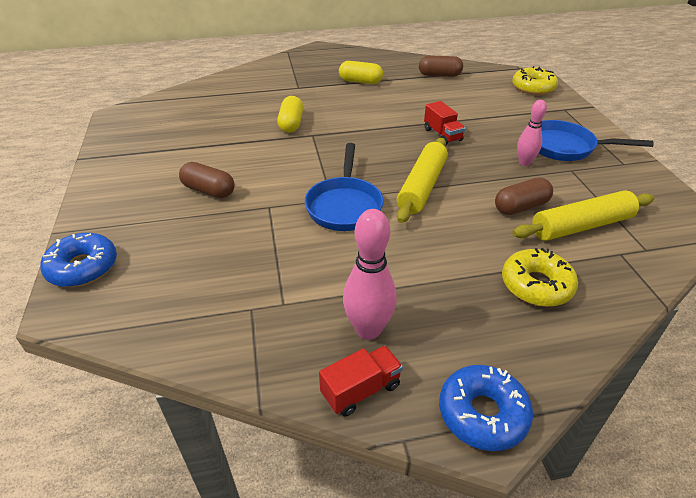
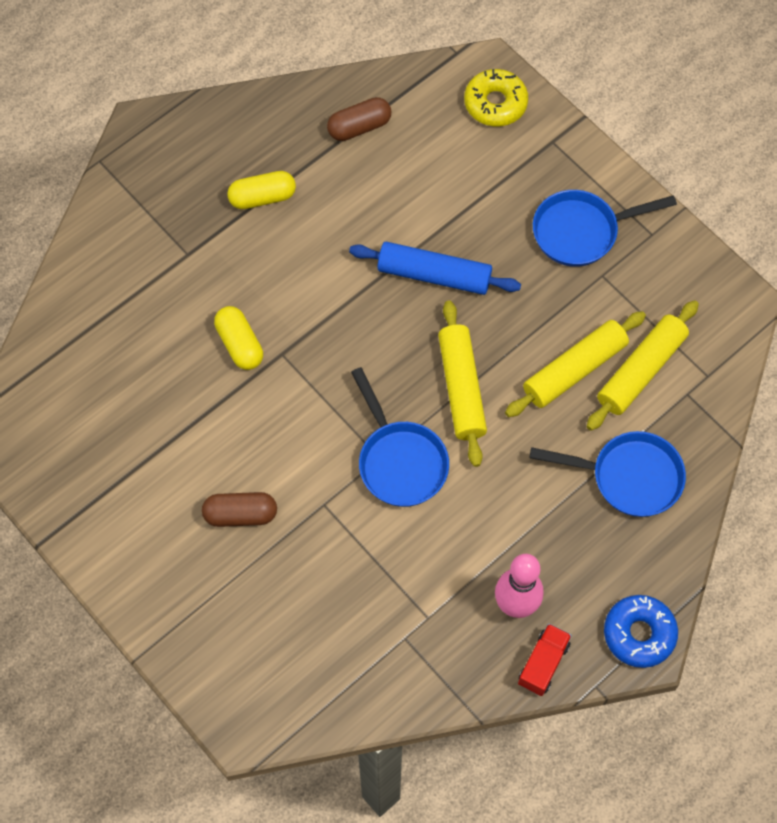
camera: 30 degrees left, 25 degrees up
(83, 267) = (212, 681): blue donut -> none
(442, 135) = (434, 275): red truck -> blue rolling pin
(521, 207) = (574, 370): brown capsule -> yellow rolling pin
(524, 162) = (548, 286): pink bowling pin -> none
(536, 285) = (629, 477): yellow donut -> blue pan

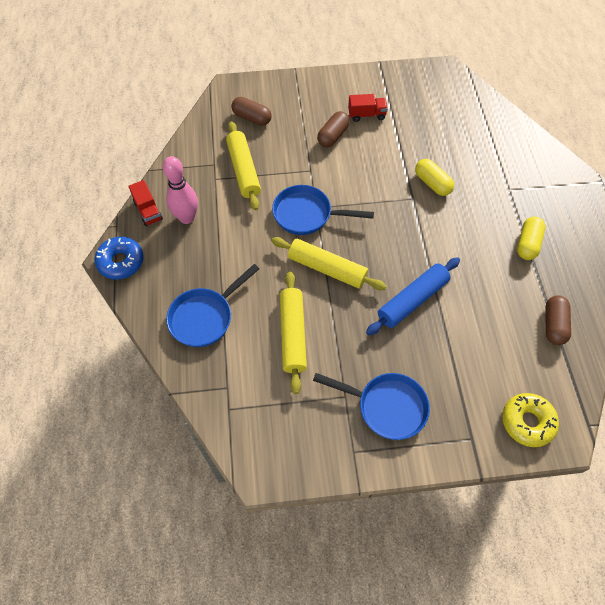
camera: 125 degrees right, 5 degrees down
(168, 495) = (366, 115): none -> red truck
(239, 344) = (432, 183): yellow capsule -> yellow capsule turned 45 degrees clockwise
(283, 649) = (252, 118): none -> brown capsule
(581, 231) = (386, 407): blue pan -> blue pan turned 90 degrees clockwise
(641, 371) = (263, 372): yellow rolling pin -> yellow rolling pin (243, 170)

